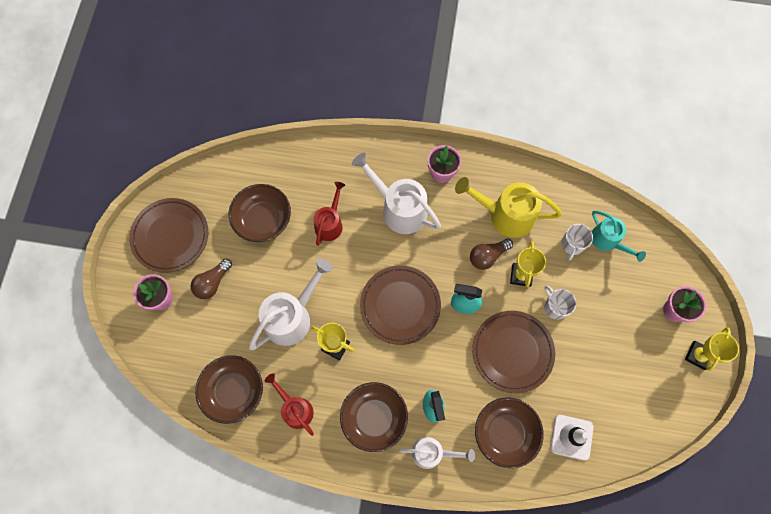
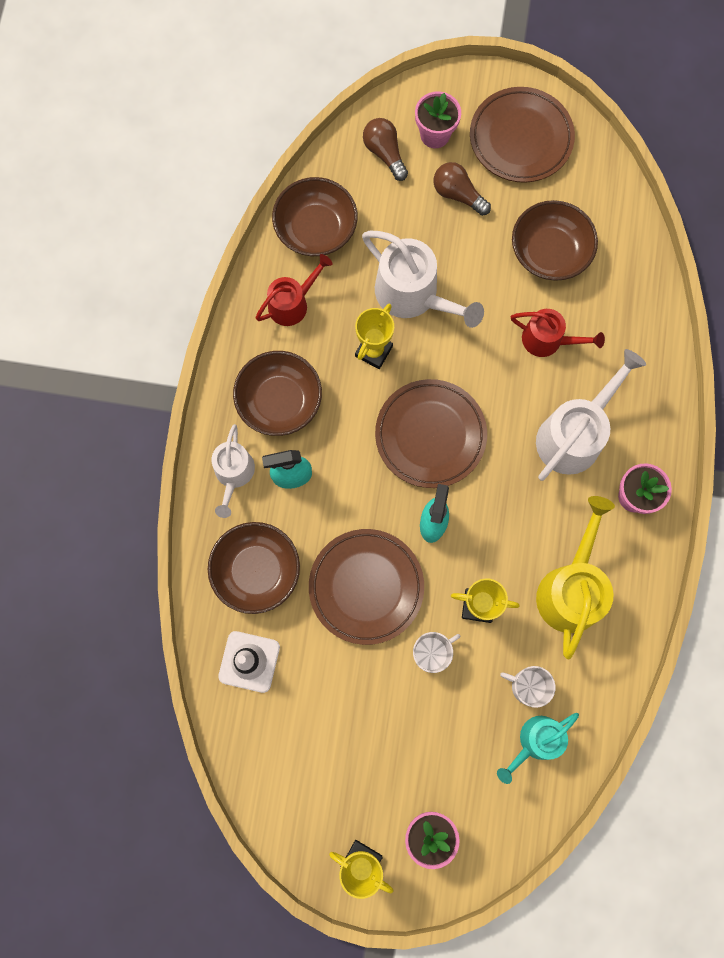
camera: 90 degrees right, 5 degrees up
(487, 256) = (505, 559): brown light bulb -> brown light bulb (384, 153)

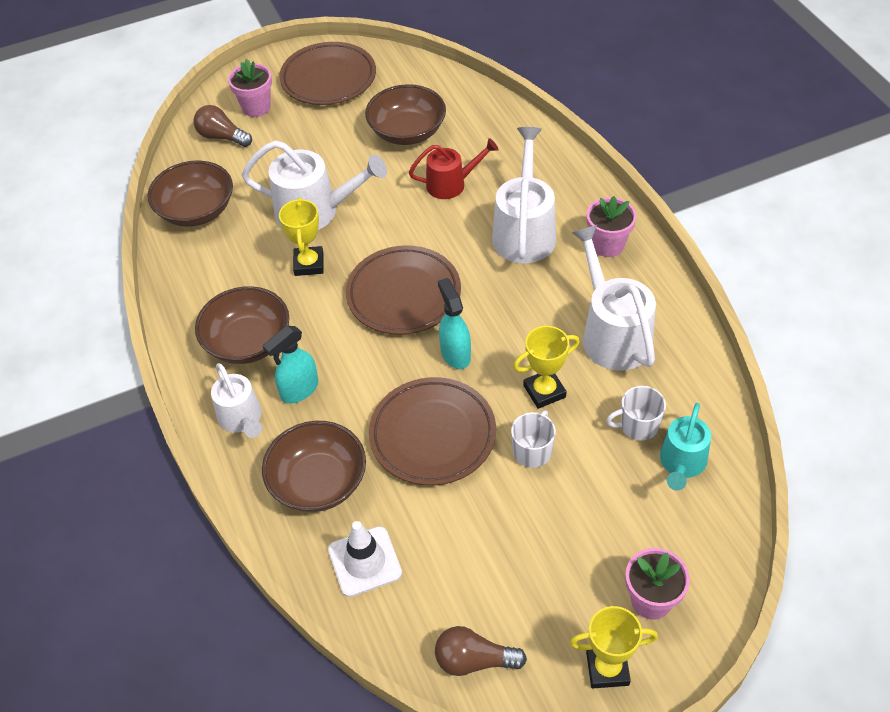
camera: 30 degrees left, 25 degrees down
(293, 303) = (211, 268): red watering can -> none
(458, 194) = (304, 133): brown light bulb -> brown light bulb (474, 660)
(571, 588) = (612, 333): yellow watering can -> white watering can

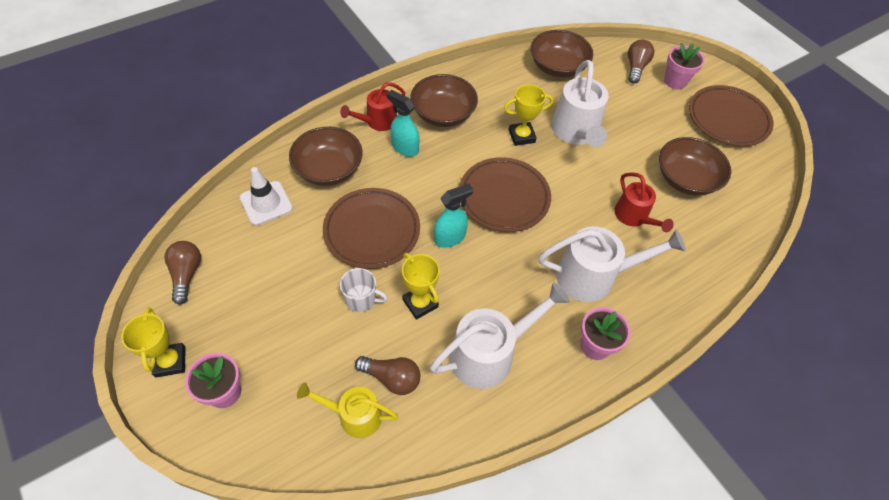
camera: 75 degrees right, 5 degrees up
(242, 419) = (377, 122): white watering can -> red watering can
(638, 425) = (392, 378): white mug -> brown light bulb
(681, 464) = (354, 415): turquoise watering can -> yellow watering can

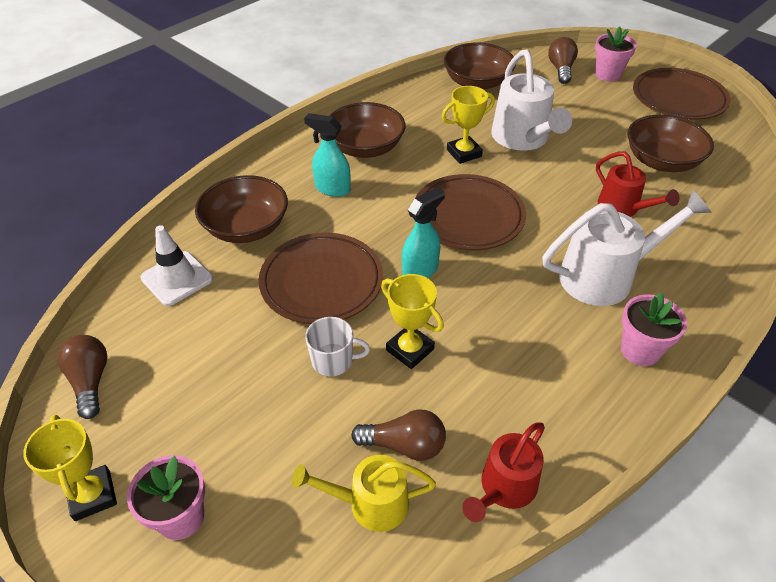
camera: 10 degrees left, 10 degrees down
(377, 122) = (290, 168): red watering can -> red watering can (504, 489)
(490, 353) = (518, 387): white watering can -> none

